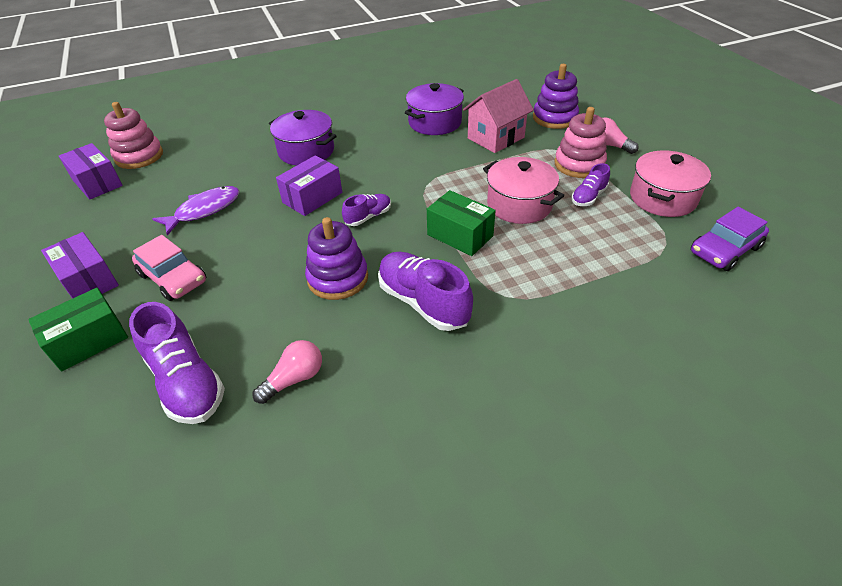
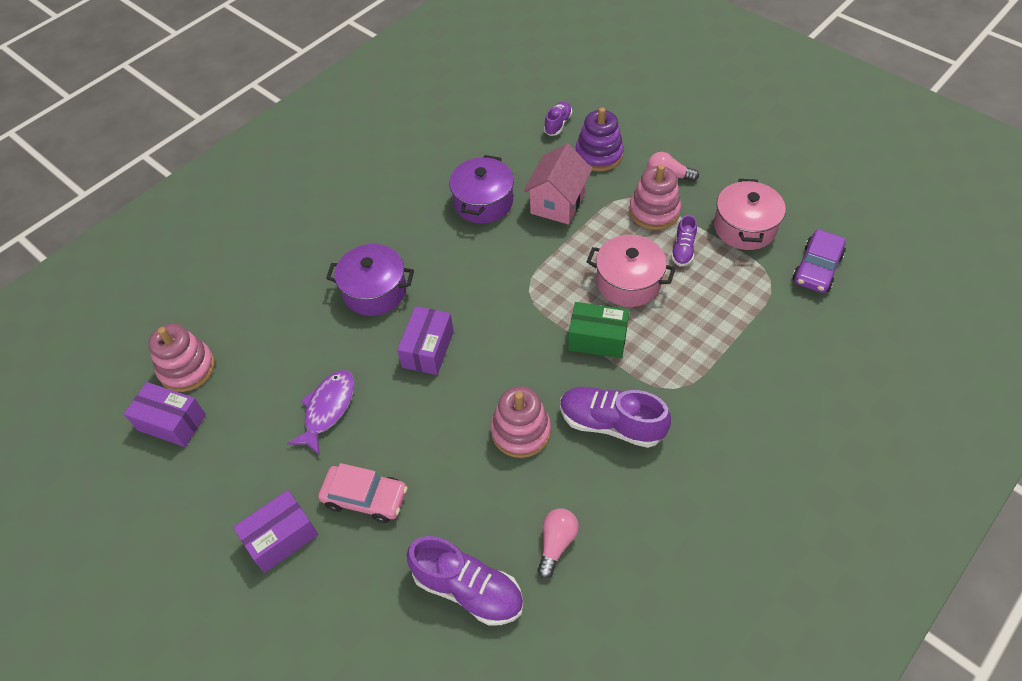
camera: 25 degrees left, 10 degrees up
(88, 280) = (281, 537): purple box -> purple box turned 60 degrees counterclockwise
(89, 341) = (343, 595): green box -> none
(338, 278) = (521, 431): purple stacking toy -> pink stacking toy
(368, 217) = (500, 351): purple shoe -> purple shoe (558, 124)

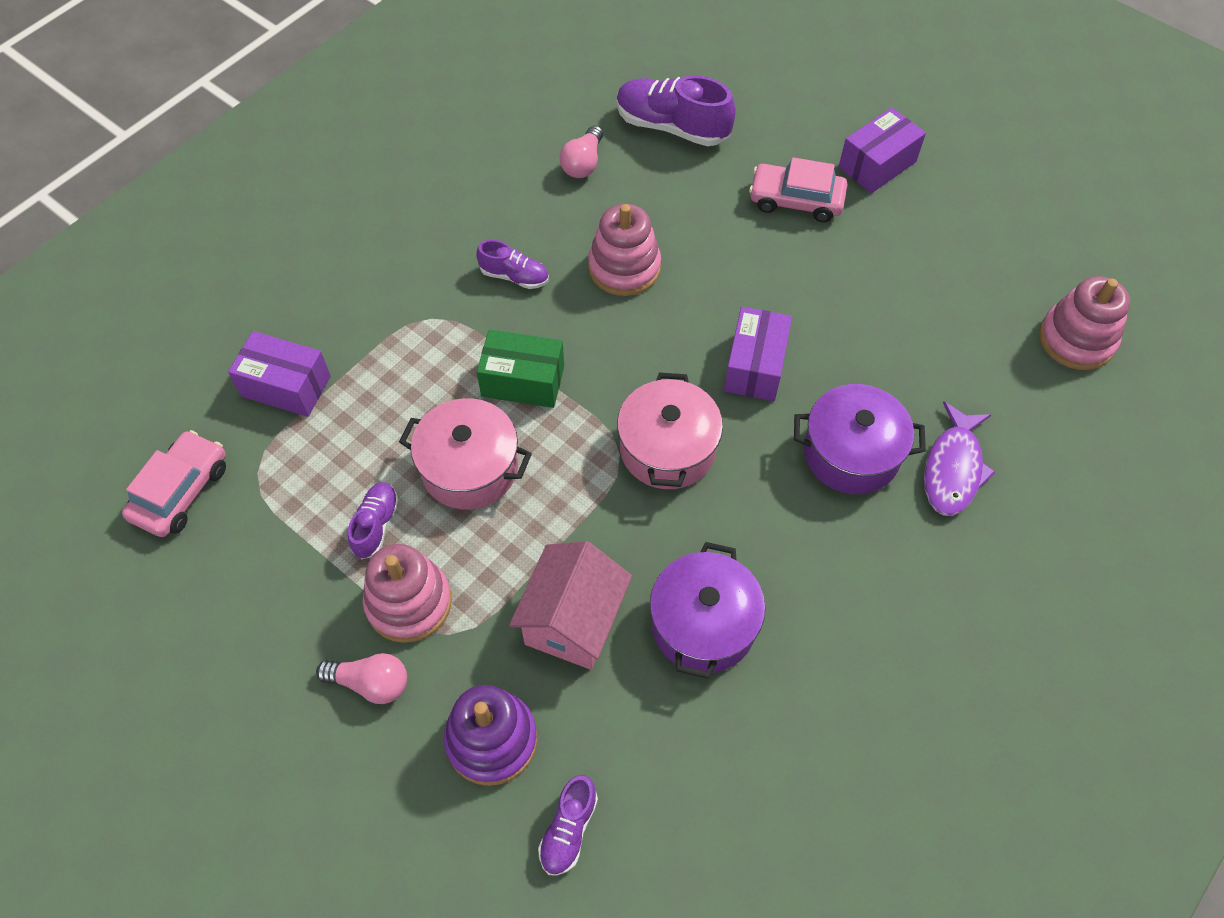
camera: 175 degrees right, 5 degrees up
(172, 422) = (1059, 274): purple box -> purple box (286, 386)
(328, 409) = (868, 291): purple fish -> purple fish (953, 469)
(611, 424) = (514, 276): purple shoe -> purple shoe, size x0.55
(744, 227) = (267, 568): pink pot -> pink pot (667, 448)
(817, 268) = (181, 491): purple car -> pink car

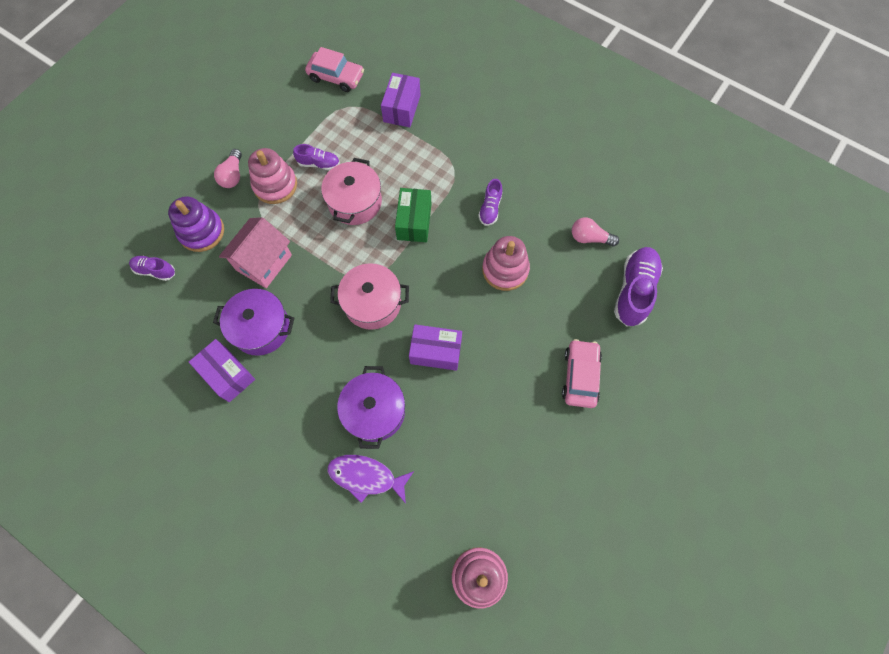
camera: 85 degrees right, 10 degrees up
(573, 621) = (264, 262): pink house -> pink house turned 75 degrees counterclockwise
(877, 164) = (625, 435): purple box -> purple box (227, 374)

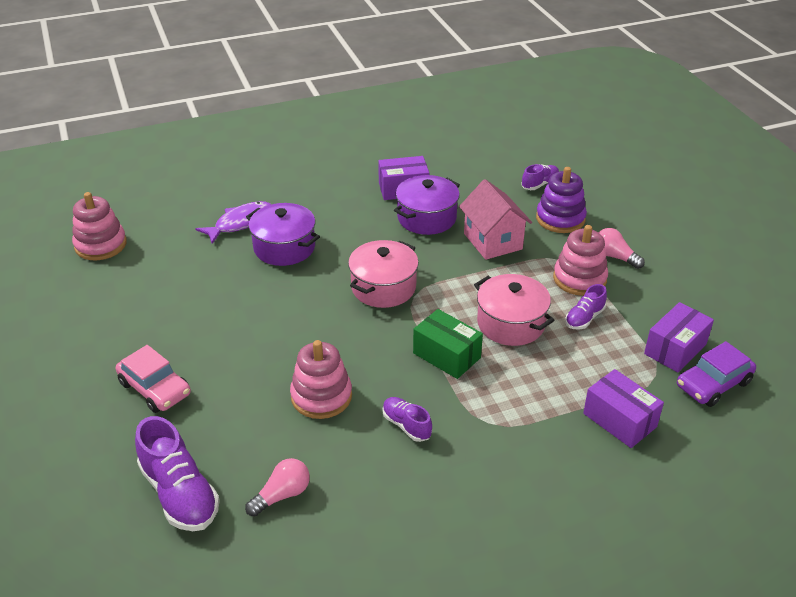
camera: 125 degrees right, 30 degrees down
(336, 77) = (713, 384): pink car -> purple car
(436, 352) = (293, 305): purple box -> purple box (675, 349)

